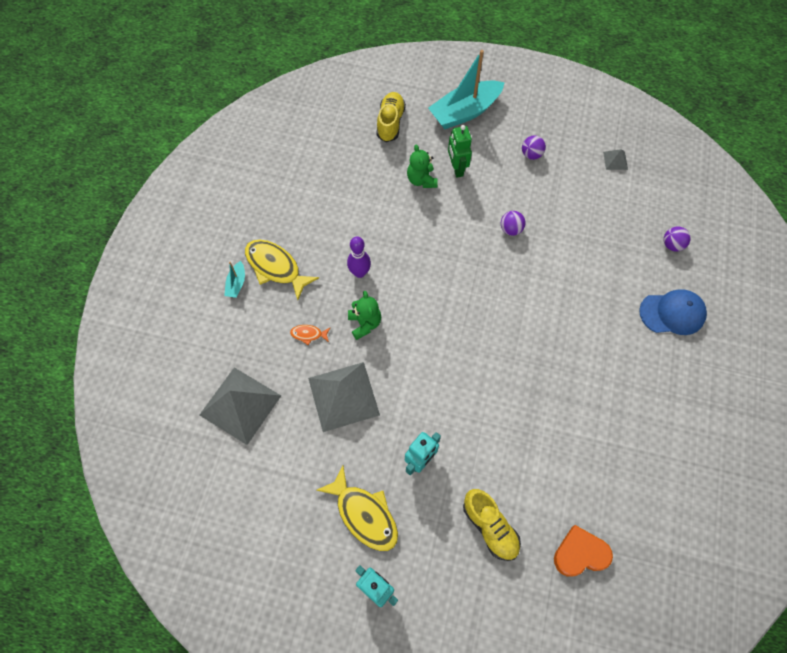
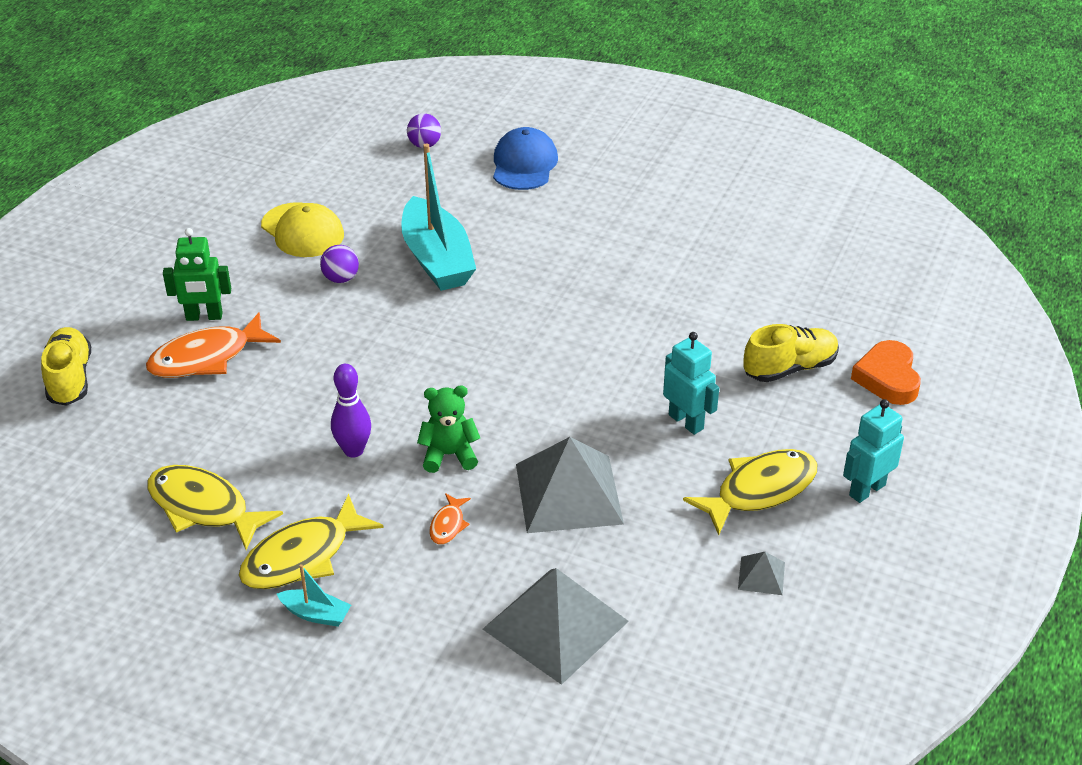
camera: 80 degrees left, 25 degrees down
(304, 212) = (204, 508): none -> yellow fish
(390, 123) = (70, 379): yellow shoe -> yellow shoe turned 60 degrees clockwise
(421, 180) = (207, 358): green teddy bear -> orange fish
(465, 112) = (98, 292): turquoise boat -> turquoise boat (437, 259)
(531, 154) = (218, 238): purple ball -> none
(552, 197) = (302, 230): none -> yellow cap
(580, 553) = (830, 296): orange heart -> orange heart (887, 378)
(615, 160) = (268, 165): grey pyramid -> grey pyramid (761, 575)

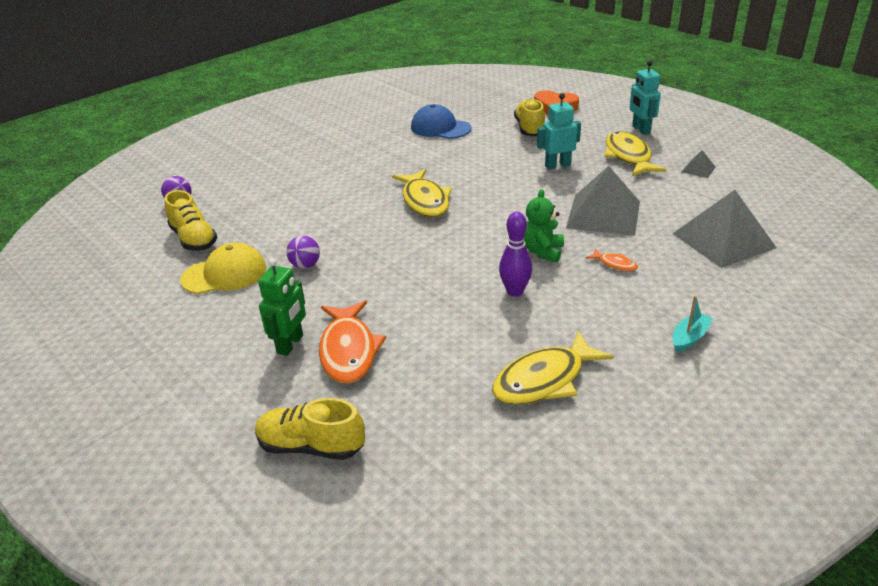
camera: 65 degrees left, 5 degrees down
(303, 556) = (624, 334): yellow fish -> yellow fish (425, 201)
(357, 185) = (194, 239): none -> yellow shoe
(437, 259) = (323, 220): turquoise boat -> none
(524, 164) = (251, 170): blue cap -> blue cap (440, 128)

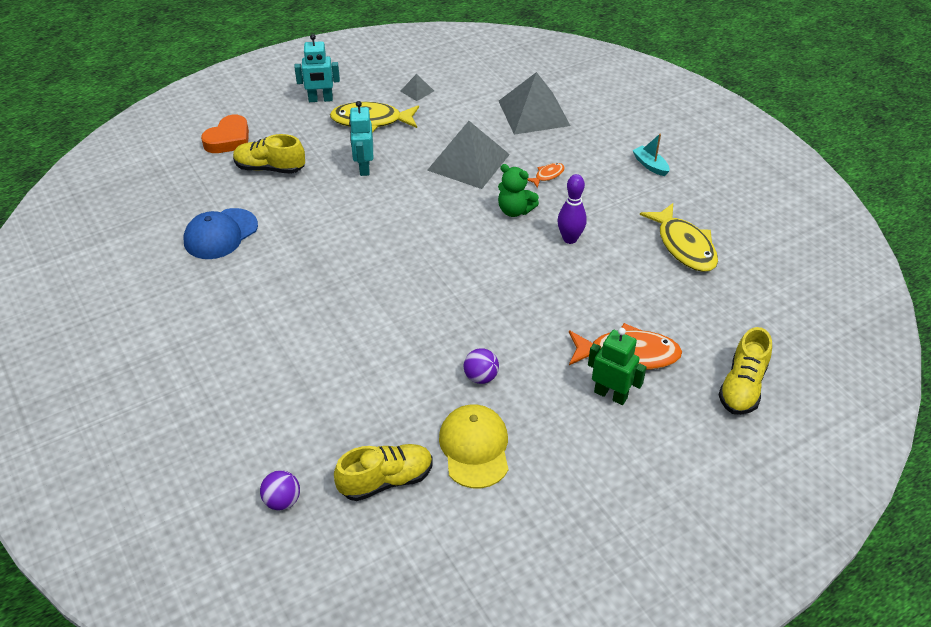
camera: 80 degrees left, 10 degrees up
(425, 201) = (389, 271): yellow fish -> none

